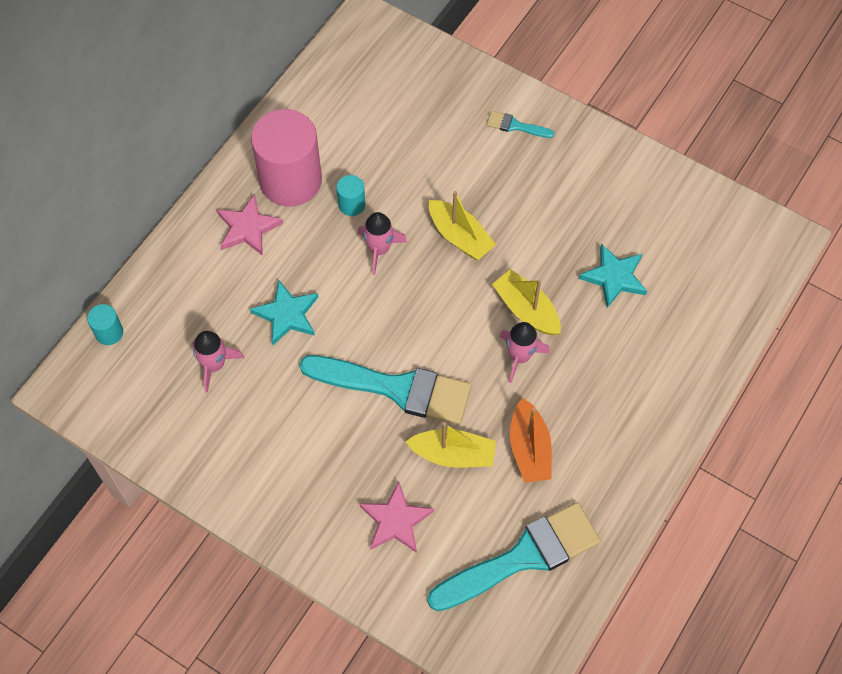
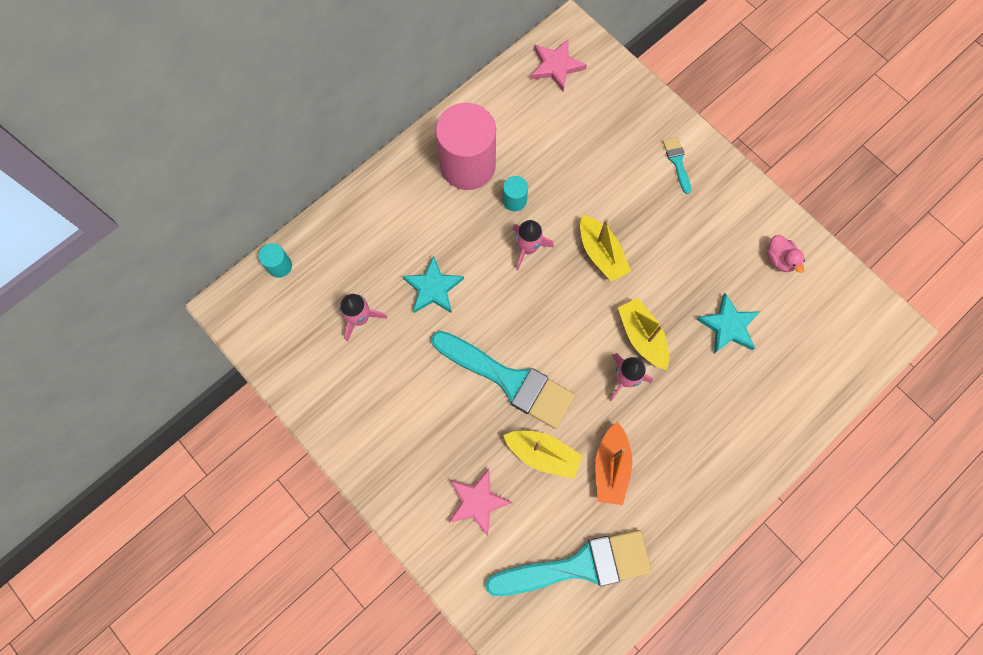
camera: 15 degrees right, 10 degrees up
(248, 228) = (420, 200): pink star -> pink star (556, 66)
(515, 126) = (677, 162): turquoise brush -> turquoise brush turned 45 degrees clockwise
(649, 198) = (779, 259): none -> pink duck

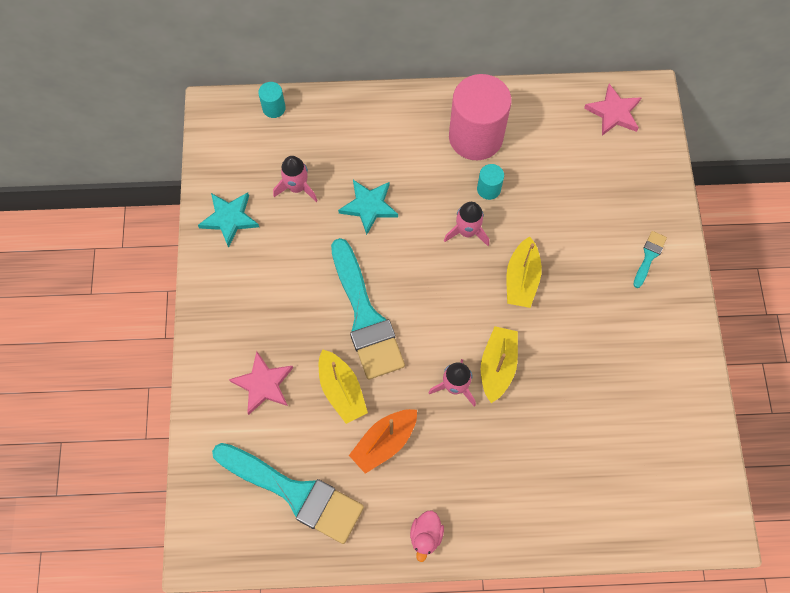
camera: 40 degrees right, 5 degrees down
(728, 326) = (576, 414): turquoise star -> turquoise star (229, 218)
(779, 259) = (668, 397): pink duck -> pink duck (426, 536)

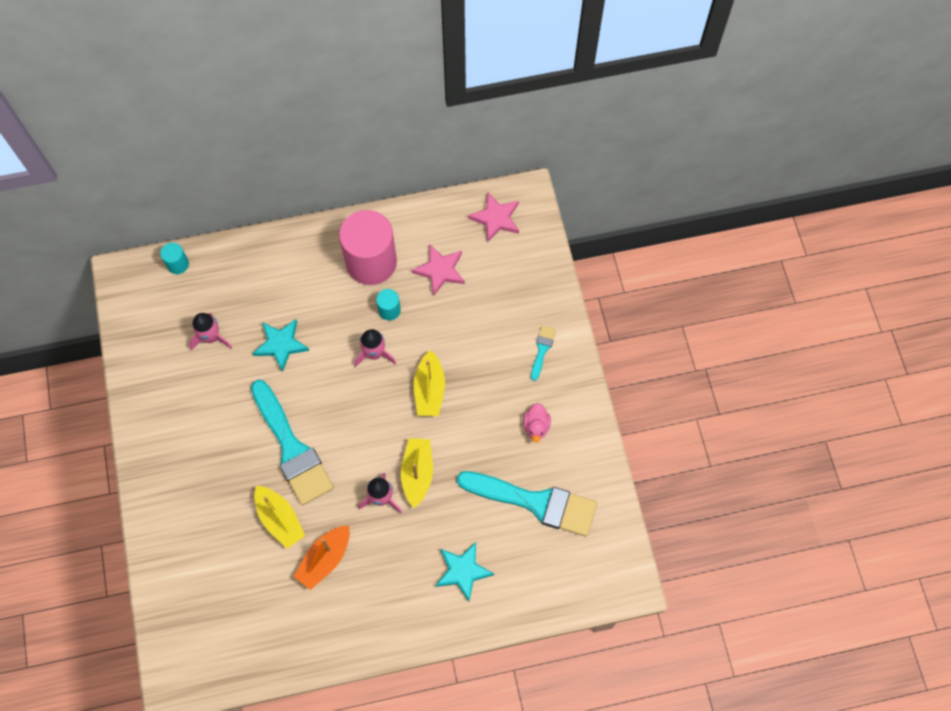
camera: 10 degrees left, 0 degrees up
(229, 218) = (152, 377): turquoise star -> turquoise star (463, 571)
(263, 384) = (208, 526): pink star -> pink star (440, 270)
(295, 493) = (251, 618): turquoise brush -> turquoise brush (535, 502)
(426, 536) = (373, 635): pink duck -> pink duck (536, 426)

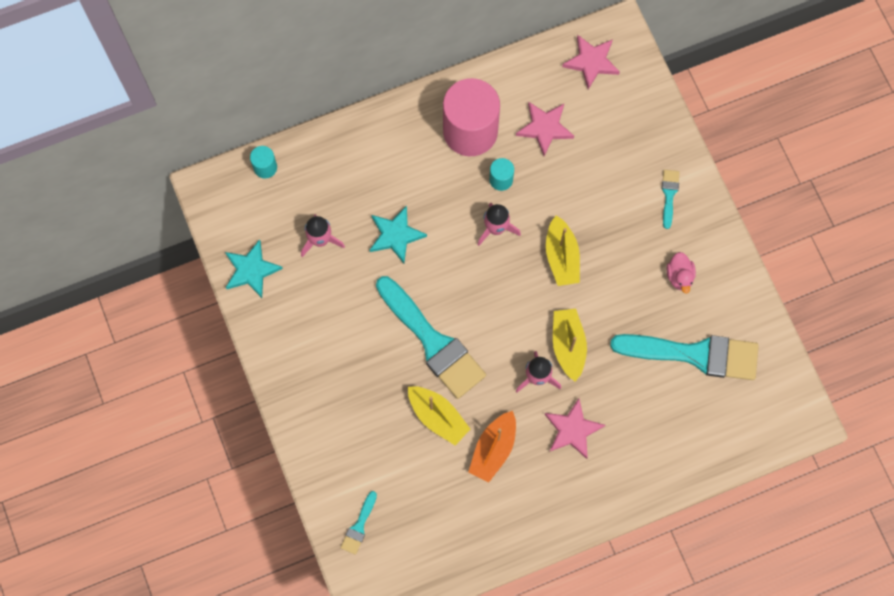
camera: 10 degrees left, 5 degrees up
(181, 610) = (359, 526): none -> turquoise brush
(404, 554) = (572, 430): none -> pink star
(463, 571) = (636, 436): turquoise star -> turquoise star (251, 270)

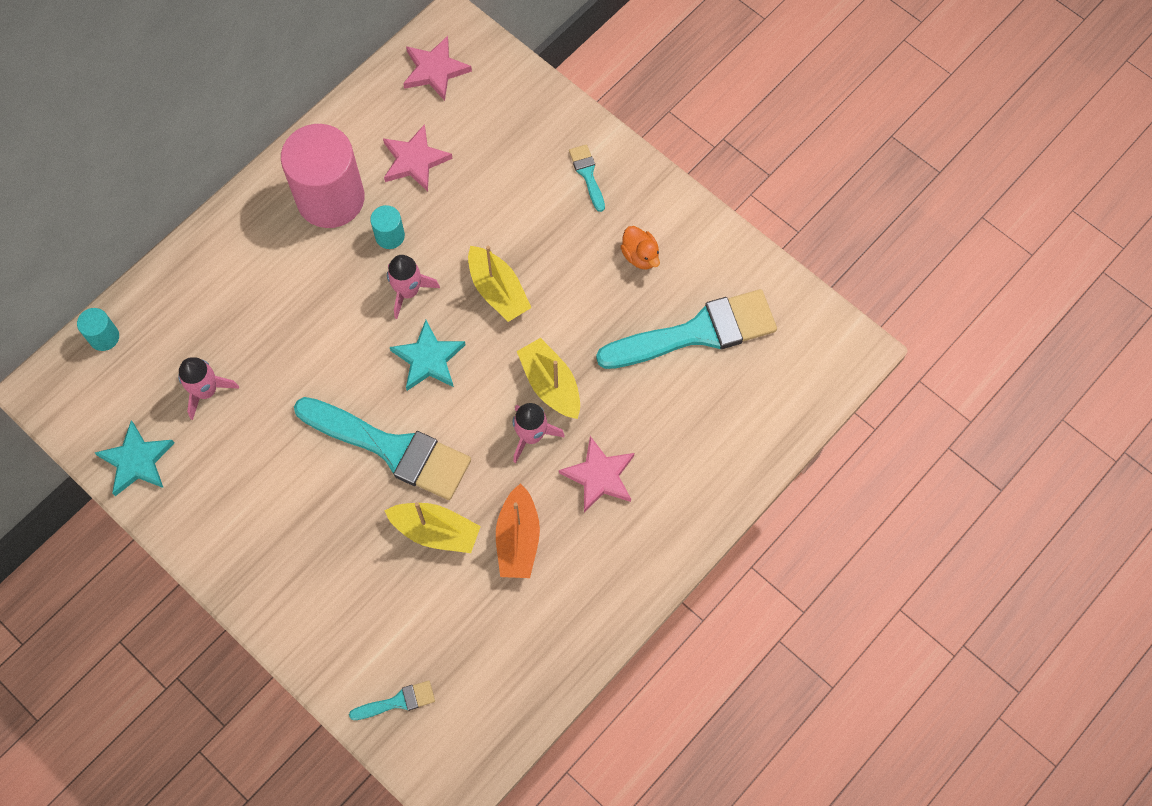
camera: 25 degrees left, 5 degrees down
(359, 526) = (398, 701): turquoise brush -> turquoise brush turned 105 degrees counterclockwise
(395, 235) = (294, 348): turquoise star -> turquoise star (428, 359)
(679, 276) = (640, 256): pink duck -> orange duck

